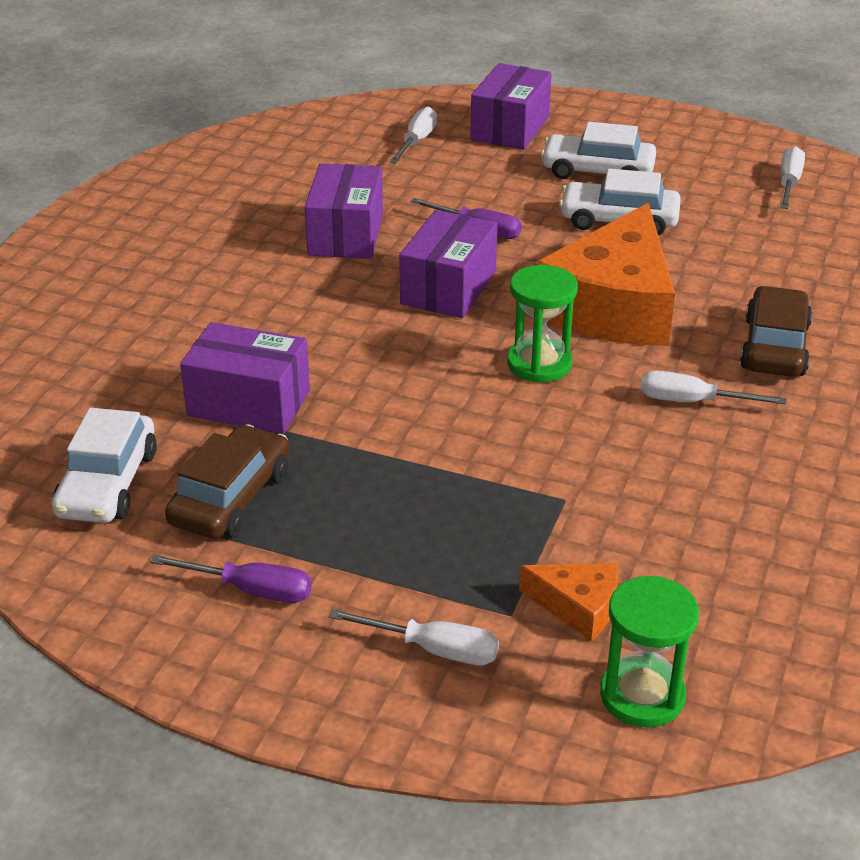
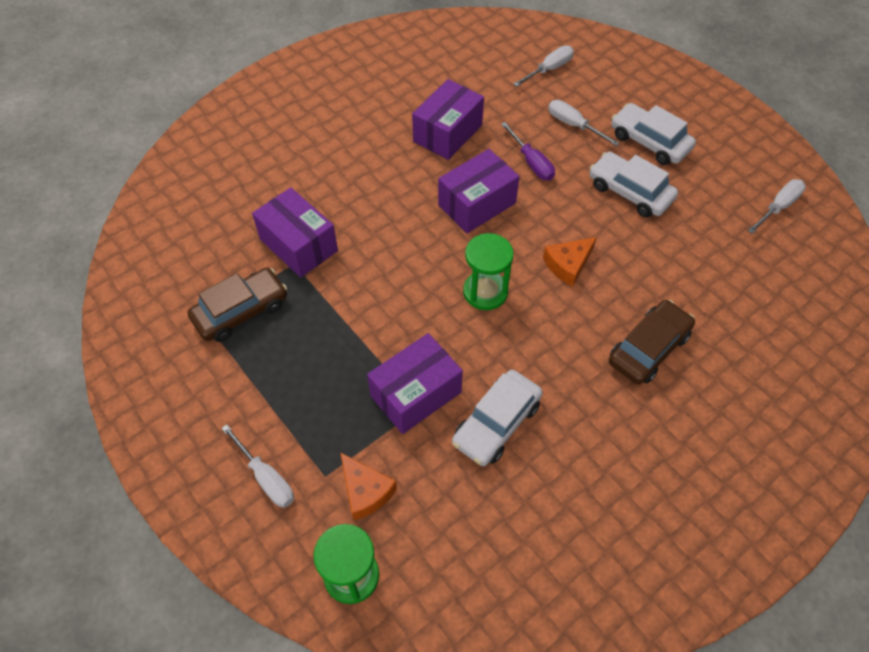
camera: 30 degrees right, 20 degrees up
(107, 483) = (187, 270): white car -> white car (496, 423)
(251, 590) = (205, 383): purple screwdriver -> none
(510, 128) = (619, 80): purple box -> purple box (415, 394)
(612, 306) = (568, 265): orange cheese -> orange cheese, size x0.44
(692, 401) = (557, 368): white screwdriver -> white screwdriver (573, 125)

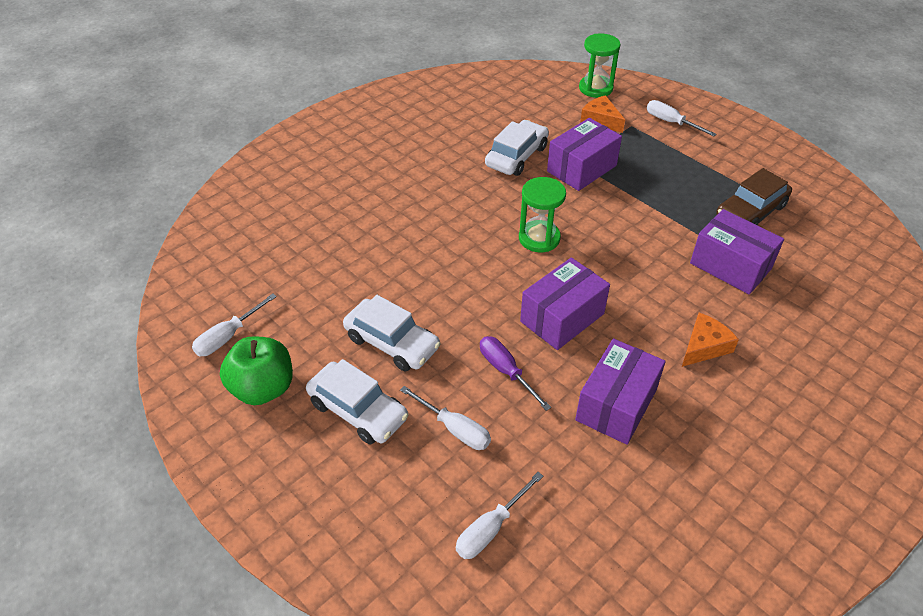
camera: 175 degrees right, 10 degrees down
(568, 265) = (462, 265): orange cheese -> orange cheese (704, 346)
(648, 348) = (394, 206): brown car -> none
(730, 162) = (263, 388): none -> green apple

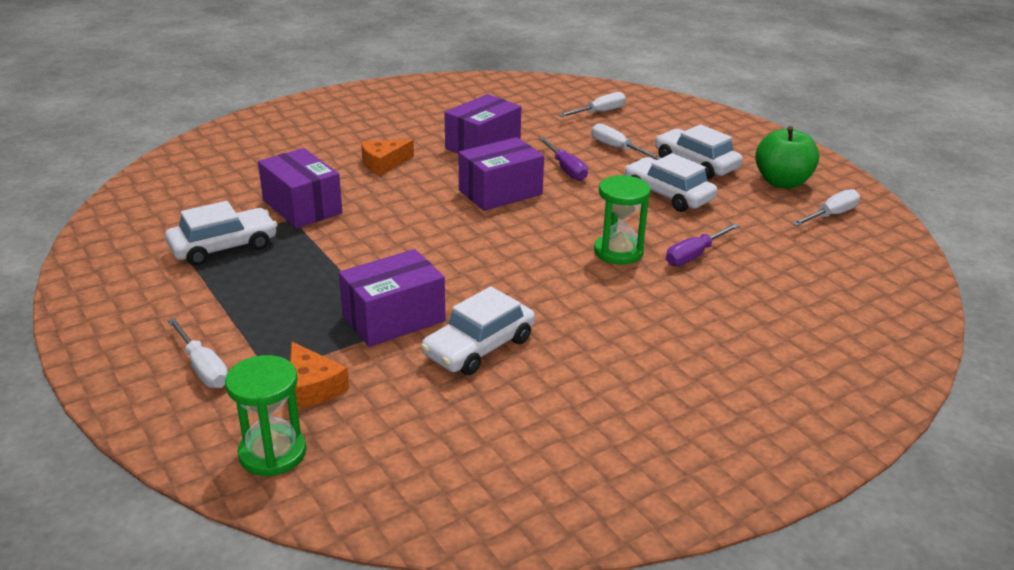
camera: 170 degrees left, 15 degrees down
(370, 259) = (694, 255): none -> purple screwdriver
(539, 238) = (493, 251): green hourglass -> green hourglass (618, 252)
(750, 211) = (223, 247): brown car -> white car

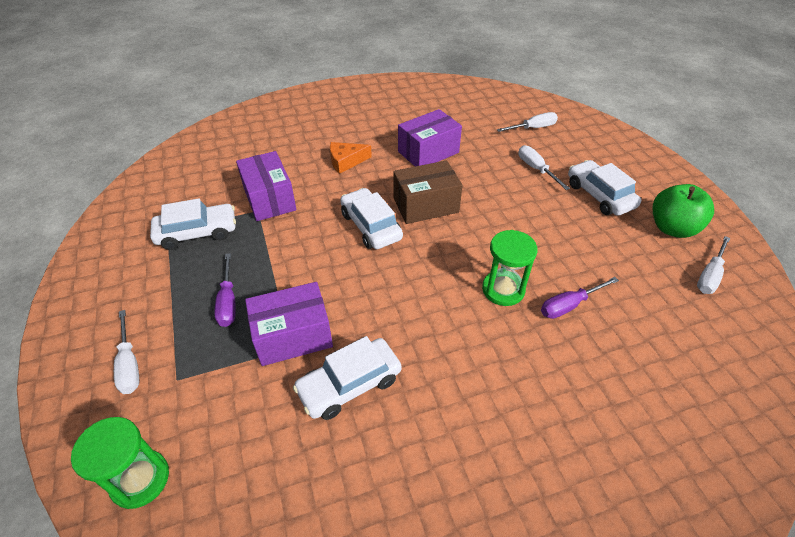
camera: 15 degrees right, 15 degrees up
(312, 387) = (201, 405): orange cheese -> none
(500, 192) = (425, 205): purple box -> brown box
(566, 169) = (487, 187): purple screwdriver -> purple screwdriver (228, 302)
(668, 195) = (565, 228): white car -> white car (371, 226)
(831, 215) = (709, 275): white screwdriver -> white screwdriver turned 150 degrees clockwise

